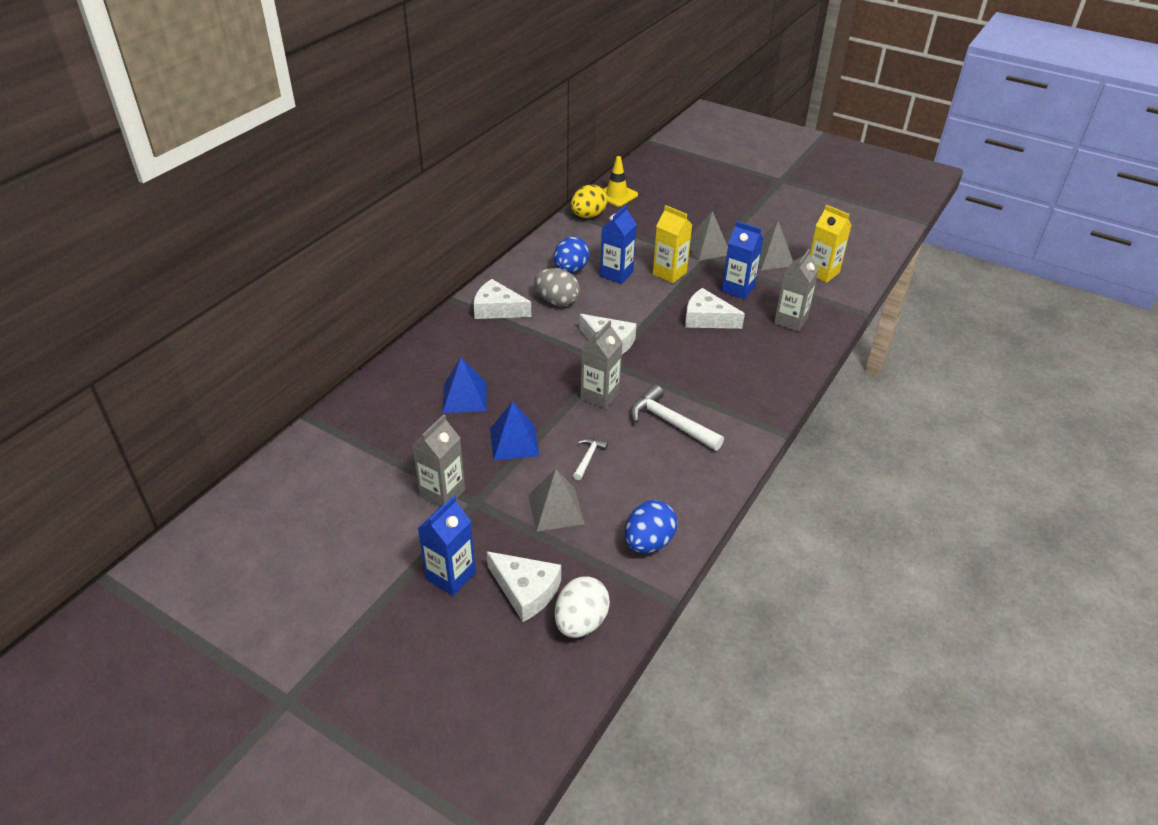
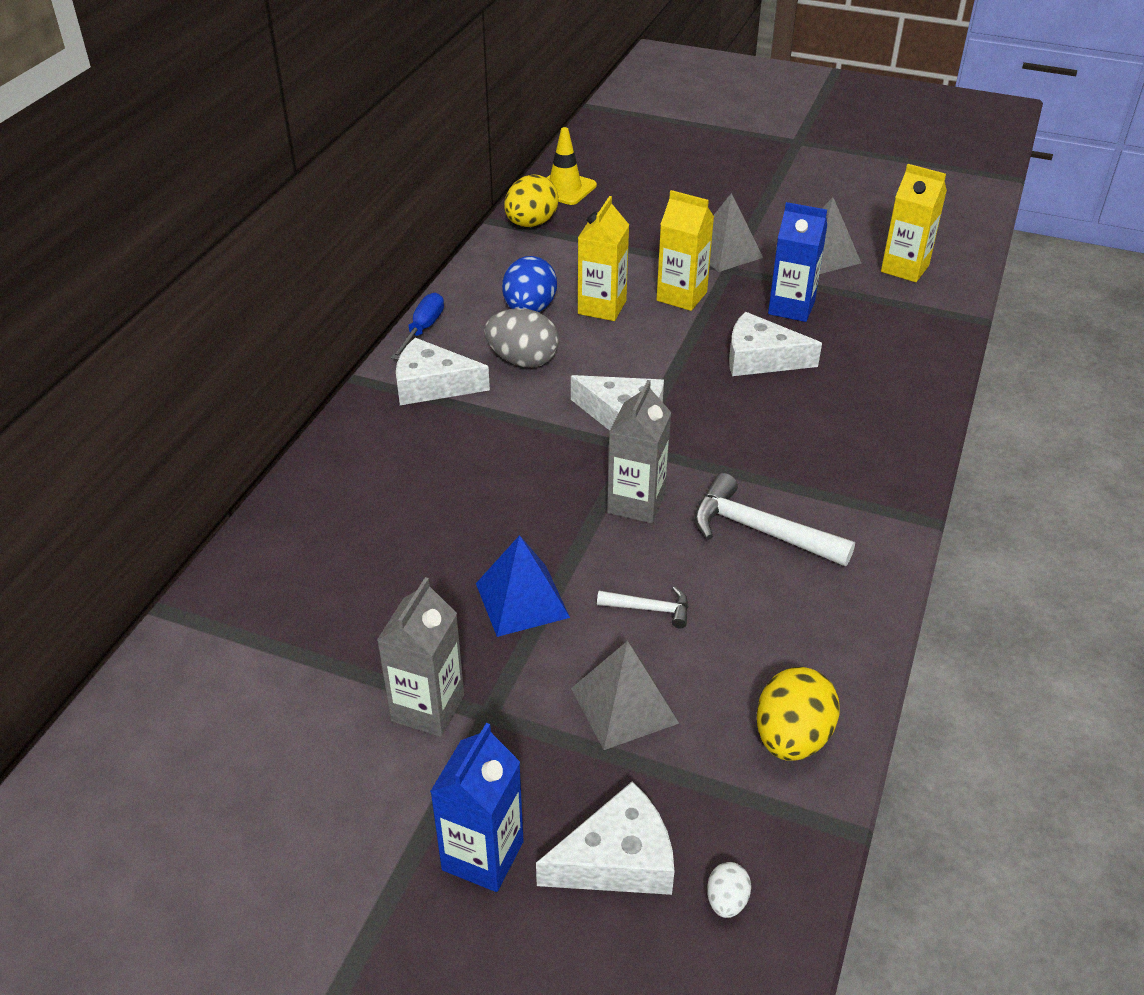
camera: 10 degrees left, 0 degrees up
(464, 397) = (419, 536): blue pyramid -> none
(501, 274) = (423, 329): none -> blue screwdriver
(525, 590) = (617, 859): white cheese -> white cheese turned 45 degrees counterclockwise
(580, 622) = (726, 901): white egg -> white egg, size x0.49
(588, 458) = (649, 609): white hammer -> white hammer turned 90 degrees clockwise
(616, 274) = (602, 307): blue carton -> yellow carton
(648, 542) = (791, 738): blue egg -> yellow egg
(790, 321) = (884, 346): grey carton -> none

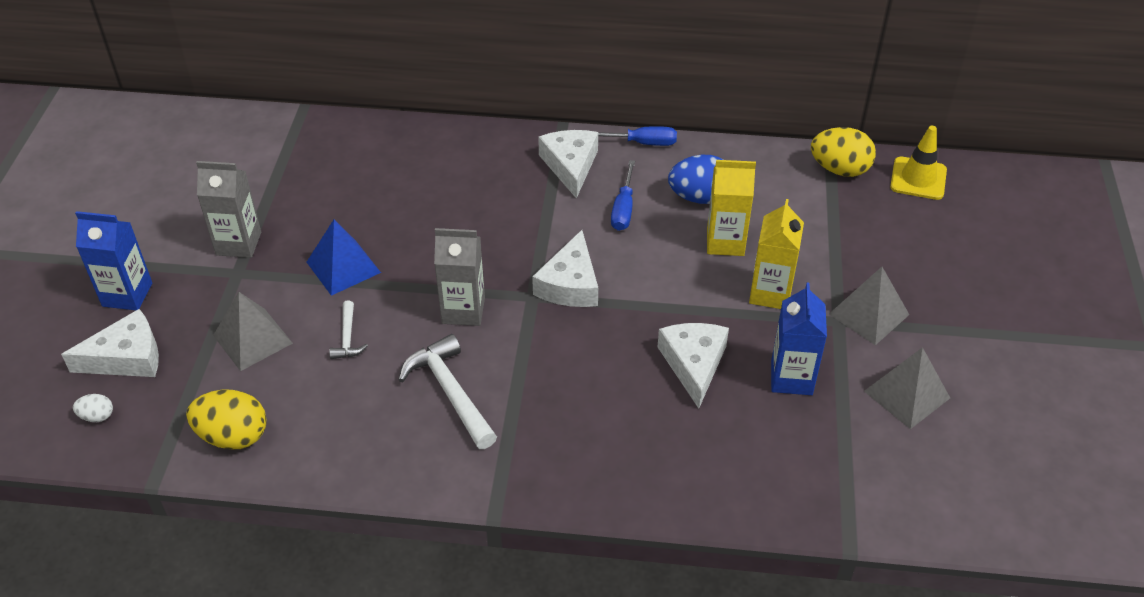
camera: 75 degrees right, 5 degrees up
(523, 360) = (623, 209): grey egg -> blue screwdriver
(617, 859) = (127, 357): white cheese -> white cheese turned 75 degrees counterclockwise
(760, 531) = (450, 392): white hammer -> white hammer turned 45 degrees counterclockwise
(904, 268) = (920, 469): yellow carton -> none

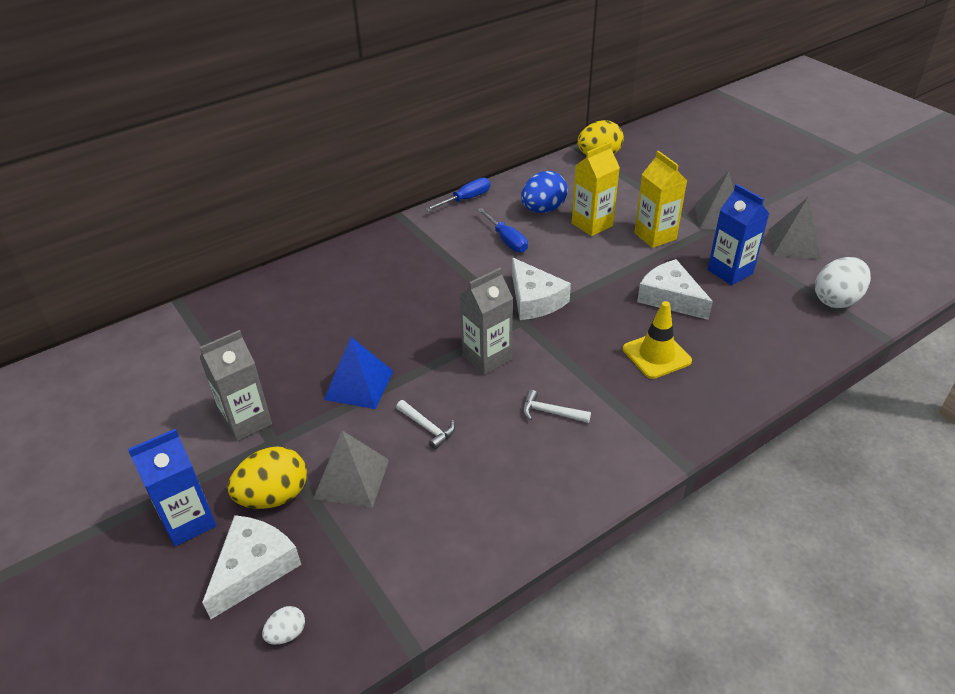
camera: 40 degrees left, 5 degrees down
(233, 436) = (431, 557): yellow egg -> yellow egg (274, 496)
(450, 392) = (550, 412): white hammer -> white hammer, size x0.54
(570, 166) = (438, 234): white cheese -> none
(858, 479) = (836, 300): none -> white egg
(918, 179) = (644, 140): yellow traffic cone -> yellow traffic cone (656, 355)

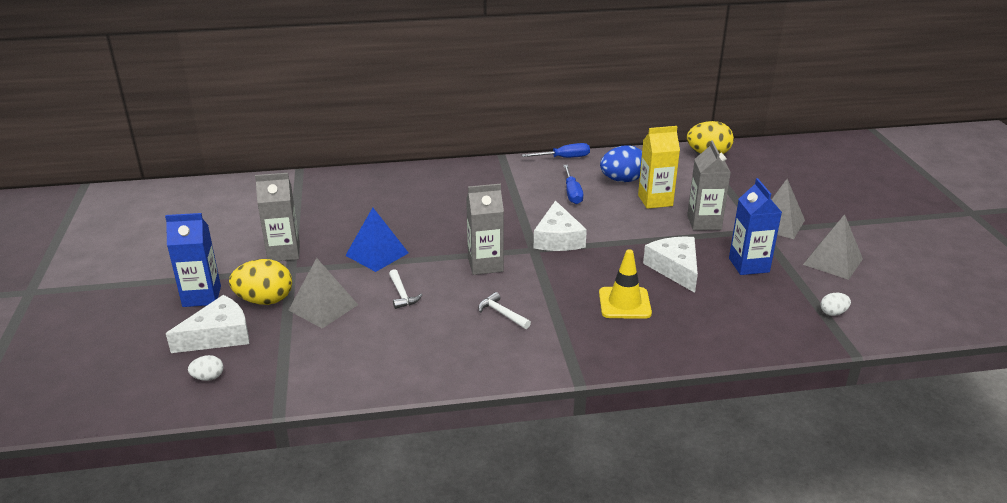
camera: 25 degrees right, 10 degrees down
(655, 236) = (704, 222): yellow carton -> grey carton
(836, 300) = (833, 313): white egg -> white egg, size x0.49

